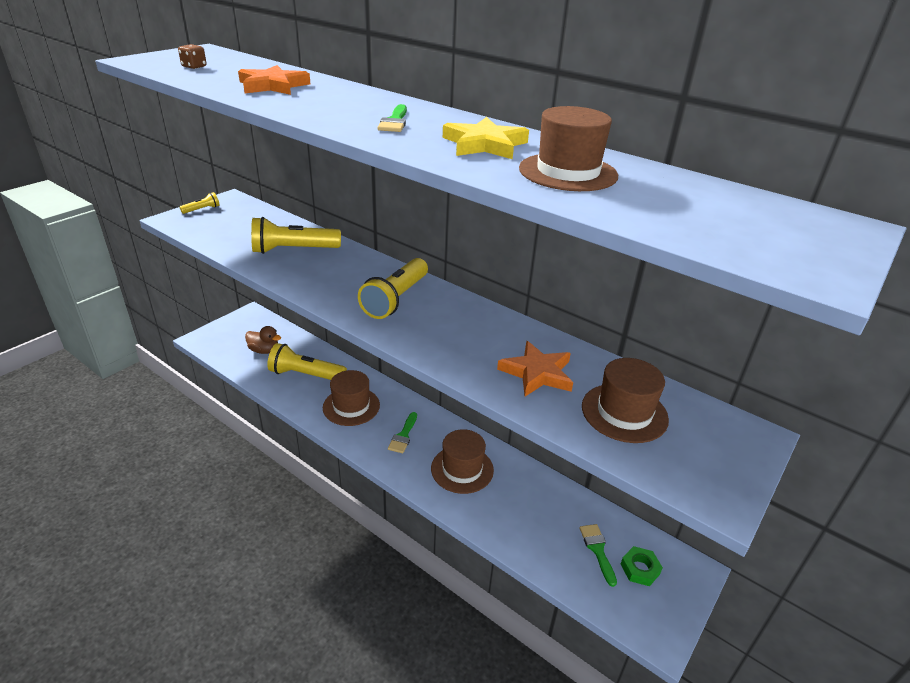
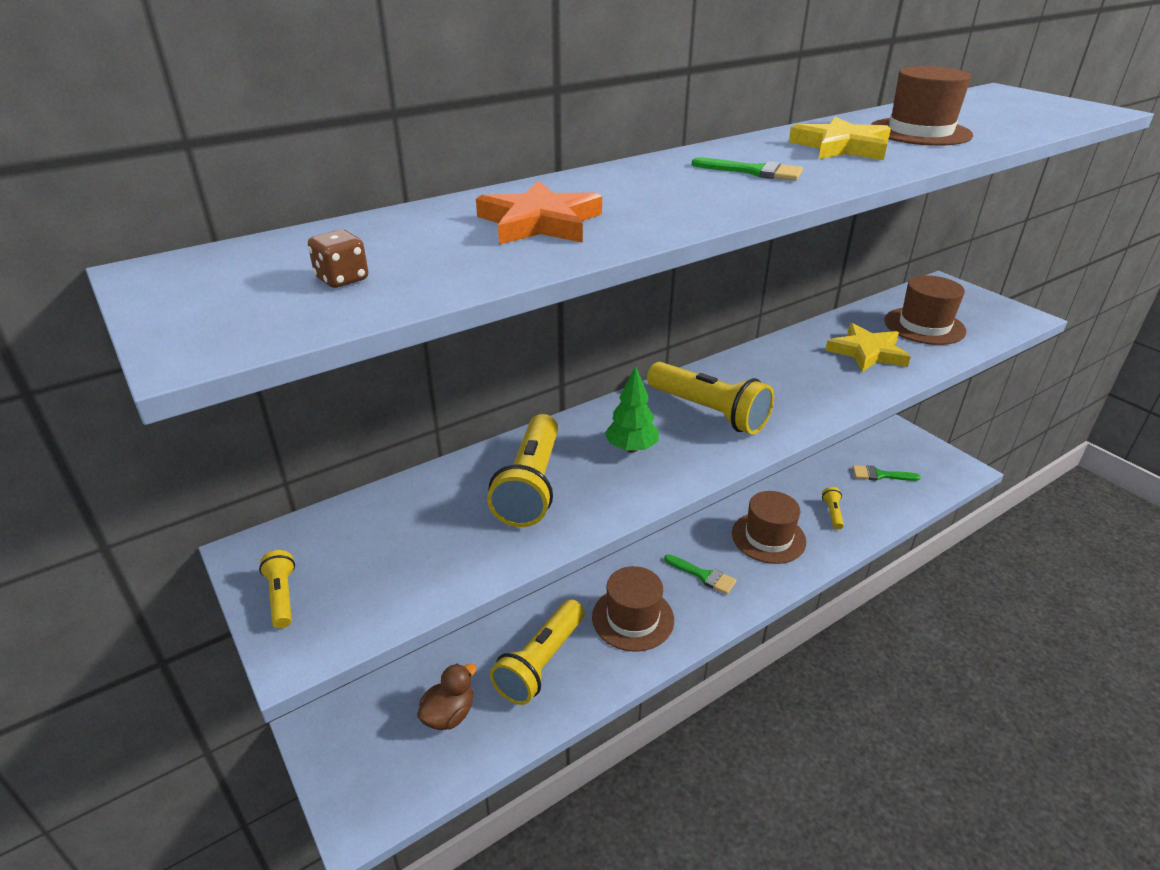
camera: 70 degrees left, 0 degrees up
(340, 275) = (631, 448): none -> green tree
(515, 511) = (832, 513): none -> yellow flashlight
(537, 373) = (867, 352): orange star -> yellow star
(640, 569) = (900, 458): green nut -> none

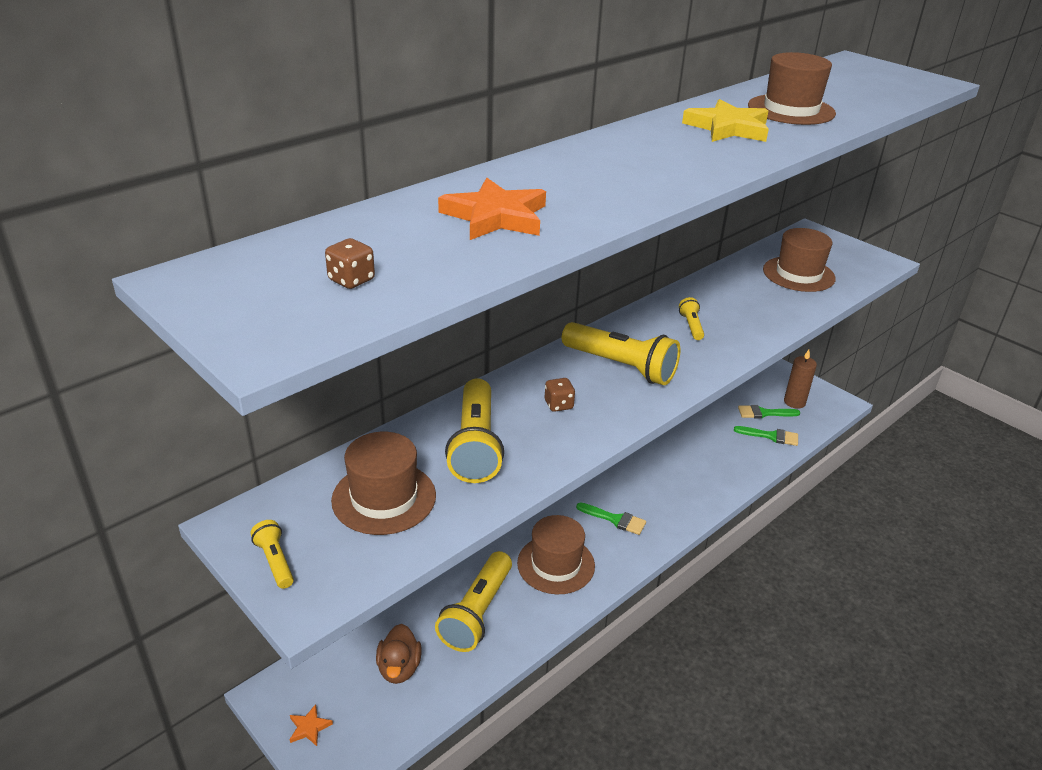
camera: 10 degrees left, 0 degrees up
(344, 770) = (309, 727): none -> orange star
(449, 715) = (399, 668): brown duck -> brown duck turned 150 degrees clockwise
(631, 448) = (558, 405): green tree -> brown dice
(754, 171) = (661, 157): green brush -> green brush (771, 436)
(768, 537) = (669, 479): brown hat -> brown hat (384, 498)
(832, 513) = (725, 452): yellow flashlight -> yellow flashlight (691, 326)
(867, 352) = (752, 302): yellow star -> none
(915, 466) = (794, 402): none -> brown candle

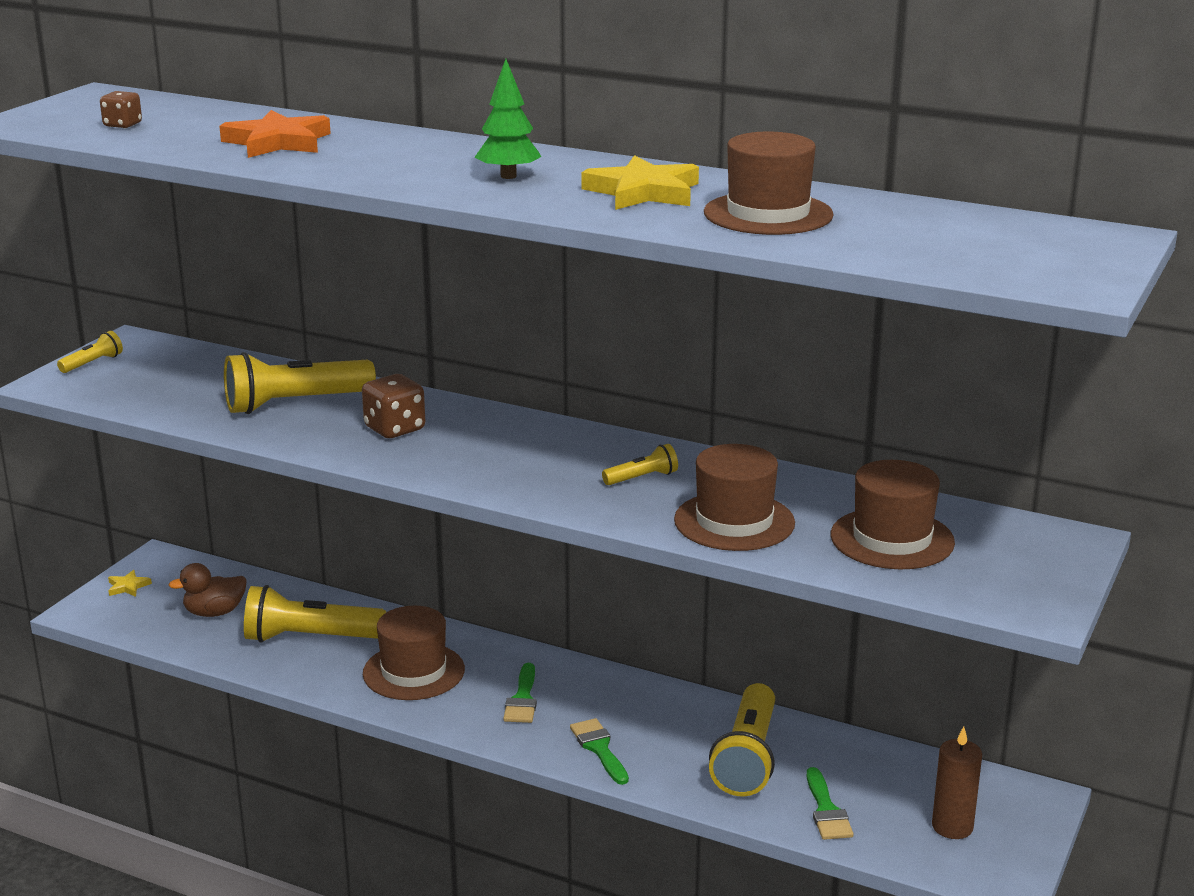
camera: 70 degrees right, 10 degrees down
(309, 727) = (128, 586): orange star -> yellow star
(384, 498) = (192, 383): brown hat -> brown hat (734, 521)
(558, 405) = (394, 429): brown dice -> brown dice, size x1.62
(621, 366) = (502, 449): yellow flashlight -> yellow flashlight (747, 758)
(666, 155) = (508, 176): none -> green tree
(764, 413) = (886, 797): green brush -> green brush (599, 748)

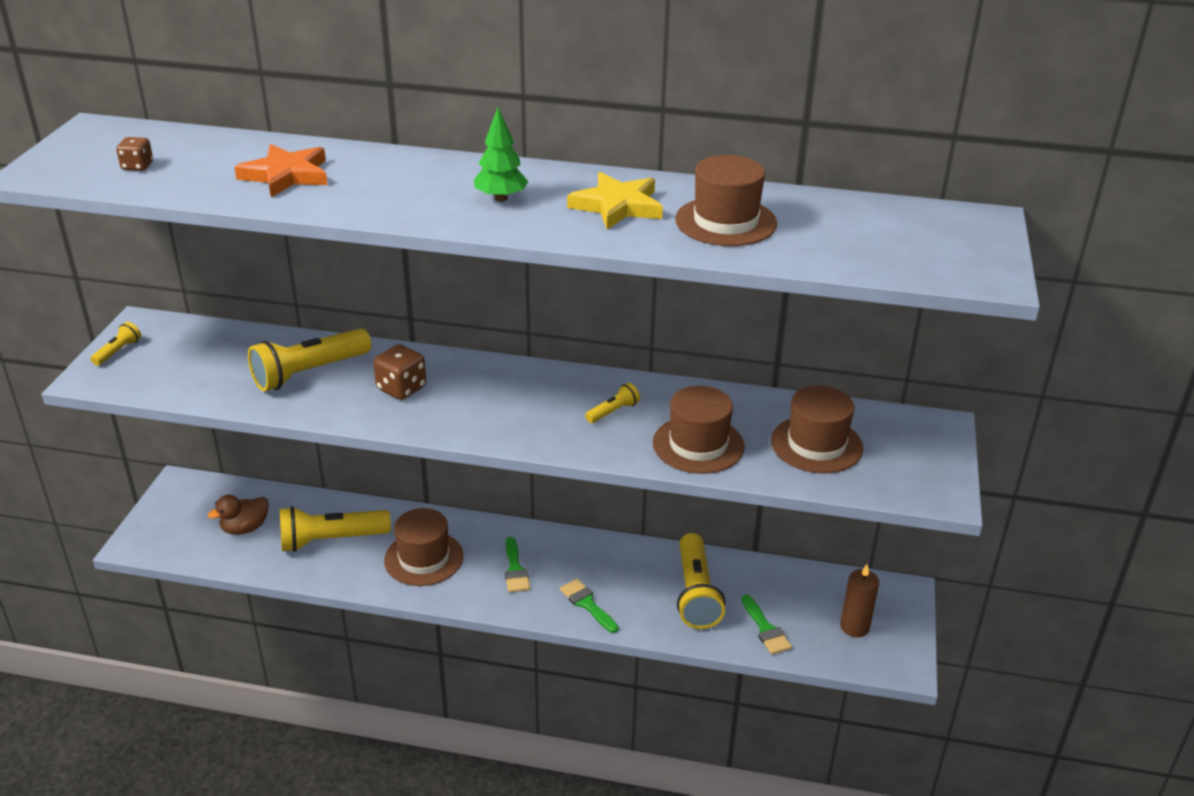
camera: 15 degrees left, 10 degrees up
(128, 586) = (164, 514): yellow star -> none

